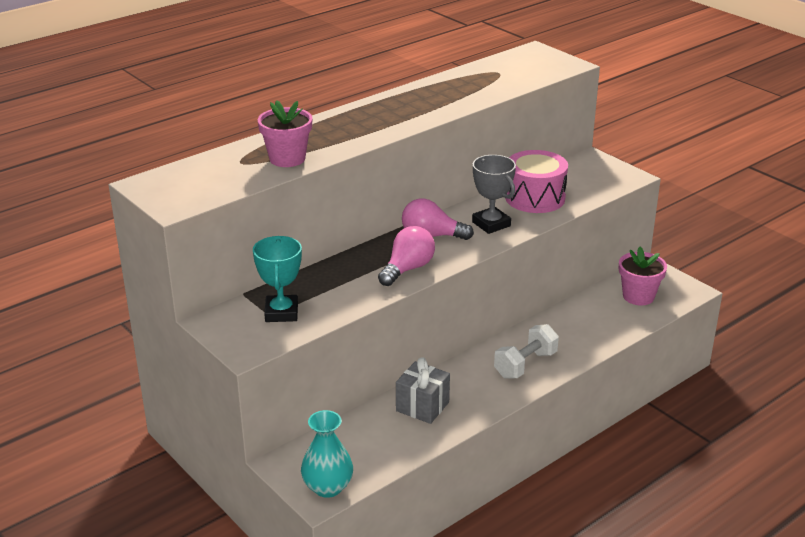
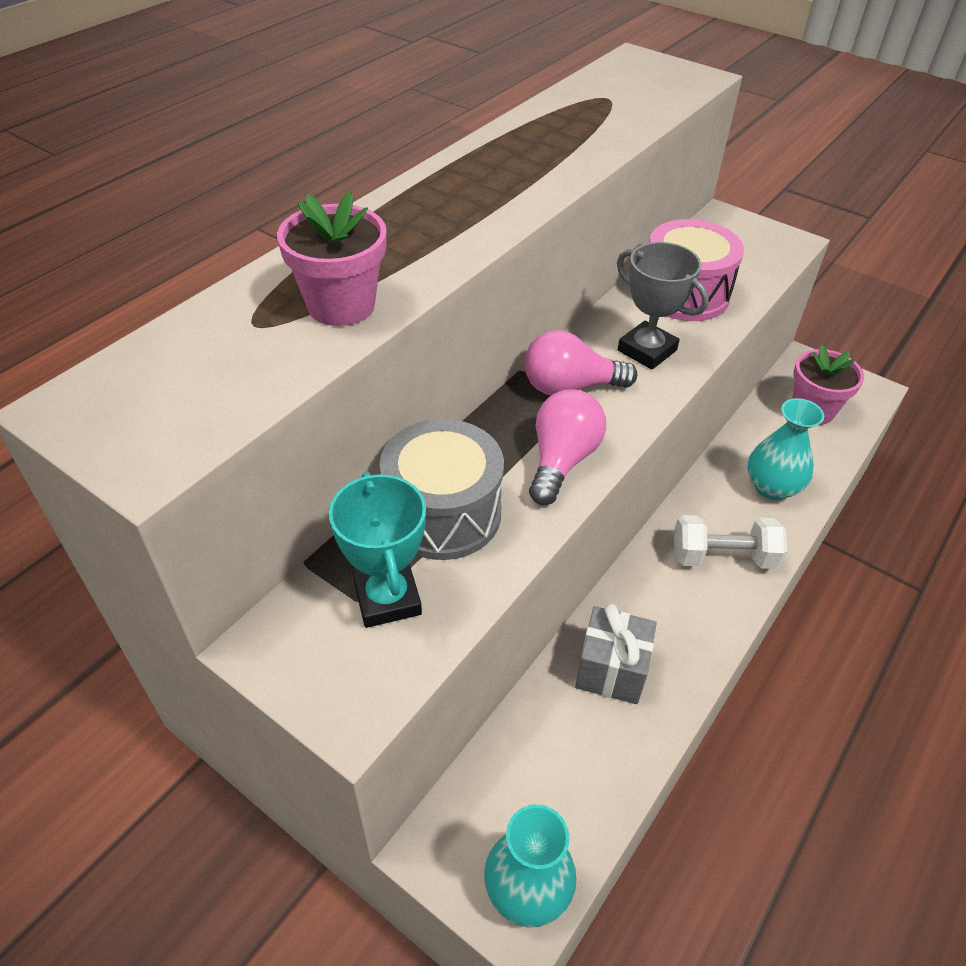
camera: 15 degrees left, 15 degrees up
(327, 283) = (443, 513): none -> grey drum
(525, 364) = (722, 557): white dumbbell -> white dumbbell turned 60 degrees clockwise
(581, 334) = (771, 487): none -> turquoise vase

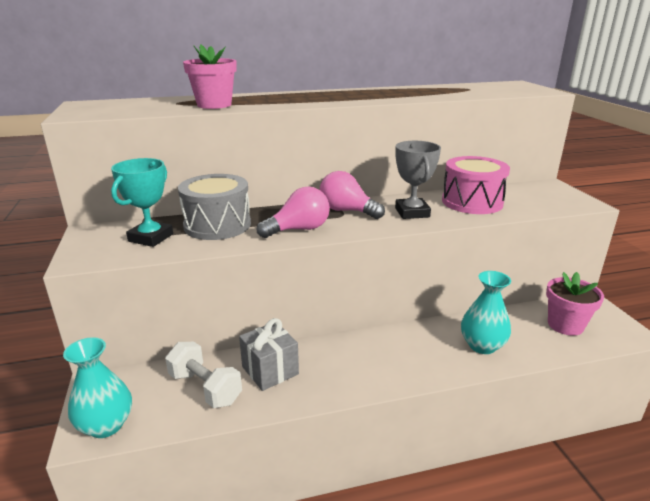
camera: 40 degrees right, 20 degrees down
(722, 557) = (403, 359): white dumbbell -> white dumbbell (205, 388)

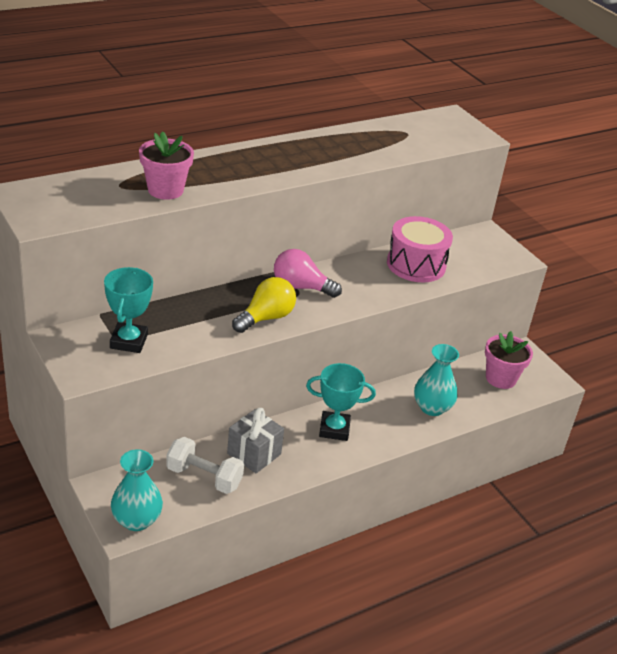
camera: 20 degrees left, 10 degrees up
(217, 225) = (183, 318): grey drum -> none
(299, 229) = (266, 318): pink light bulb -> yellow light bulb
(366, 355) = (334, 429): none -> turquoise trophy
(412, 212) = (363, 285): grey trophy -> none

